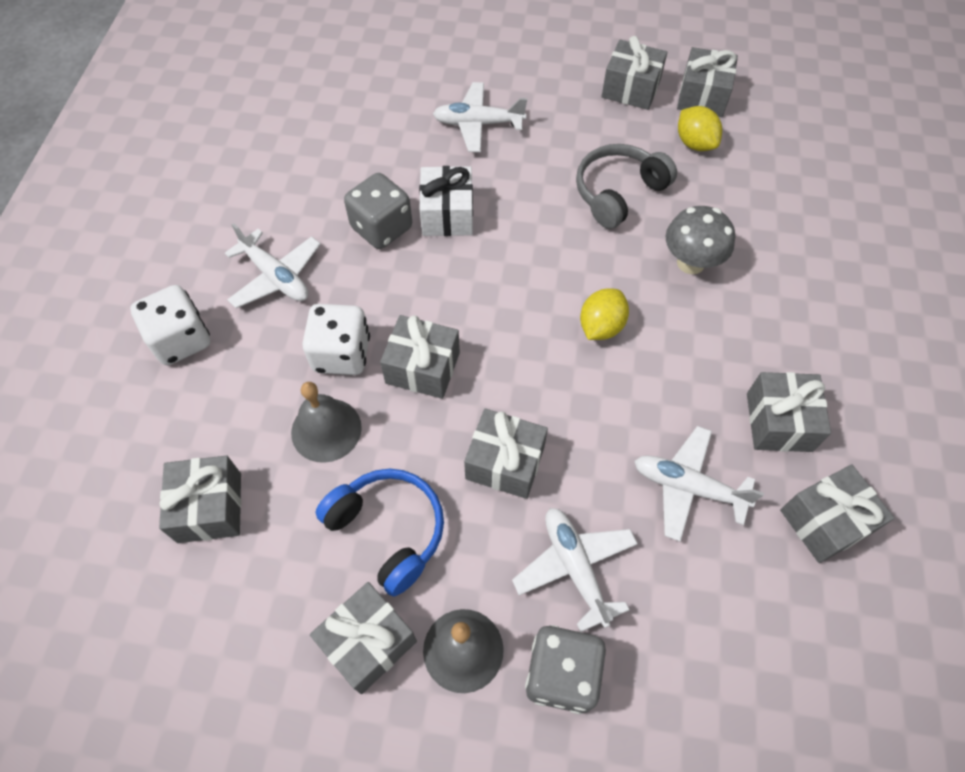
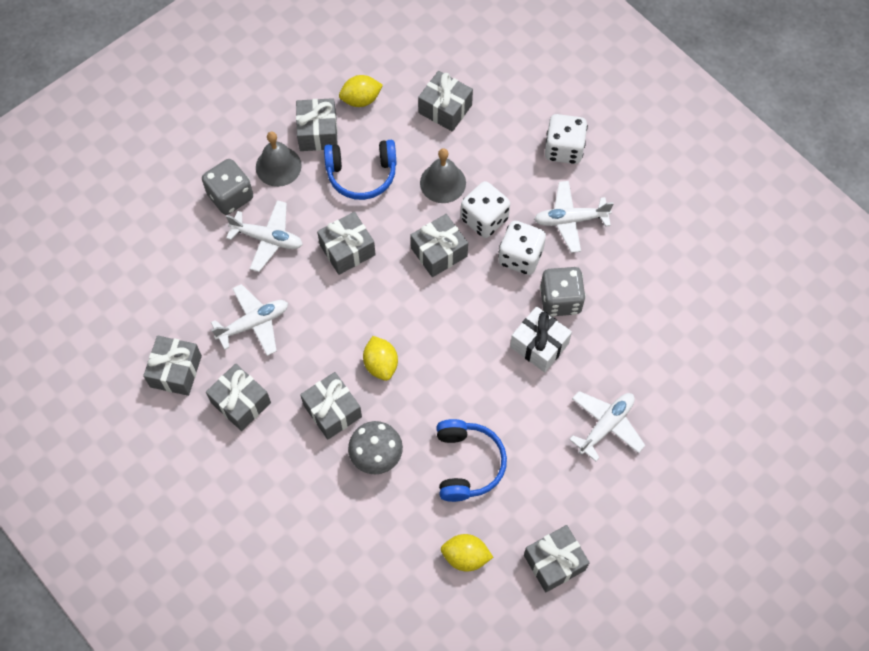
camera: 130 degrees right, 5 degrees up
(269, 629) = (361, 99): none -> yellow lemon
(361, 291) = (520, 256): none -> white dice
(618, 192) = (467, 464): grey headphones -> blue headphones
(702, 96) = (503, 608): grey gift -> grey gift (332, 411)

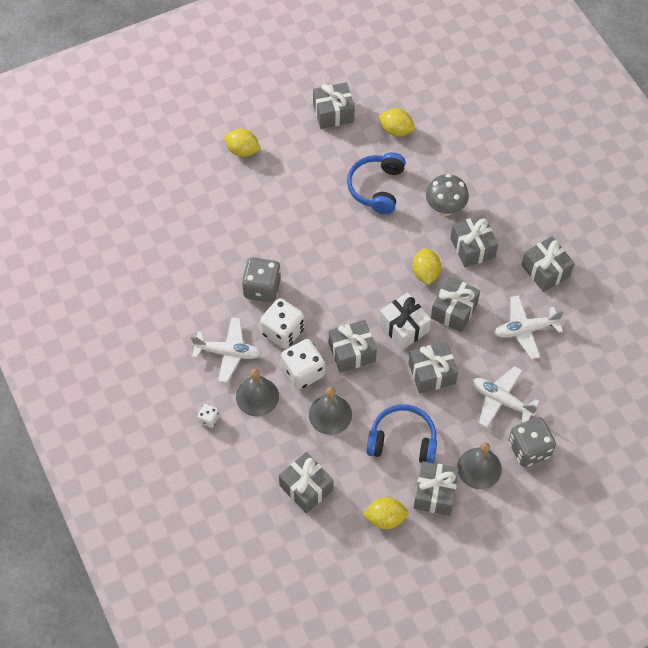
camera: 165 degrees left, 5 degrees down
(176, 371) = (596, 307): grey gift -> grey gift (454, 310)
(523, 183) = (257, 396): none -> grey bell
(539, 345) = (292, 258): white gift -> white gift (404, 327)
(564, 149) = (209, 419): white dice -> white dice, size x0.48
(606, 426) = (262, 189): white plane -> none
(649, 474) = (242, 150): none -> yellow lemon

